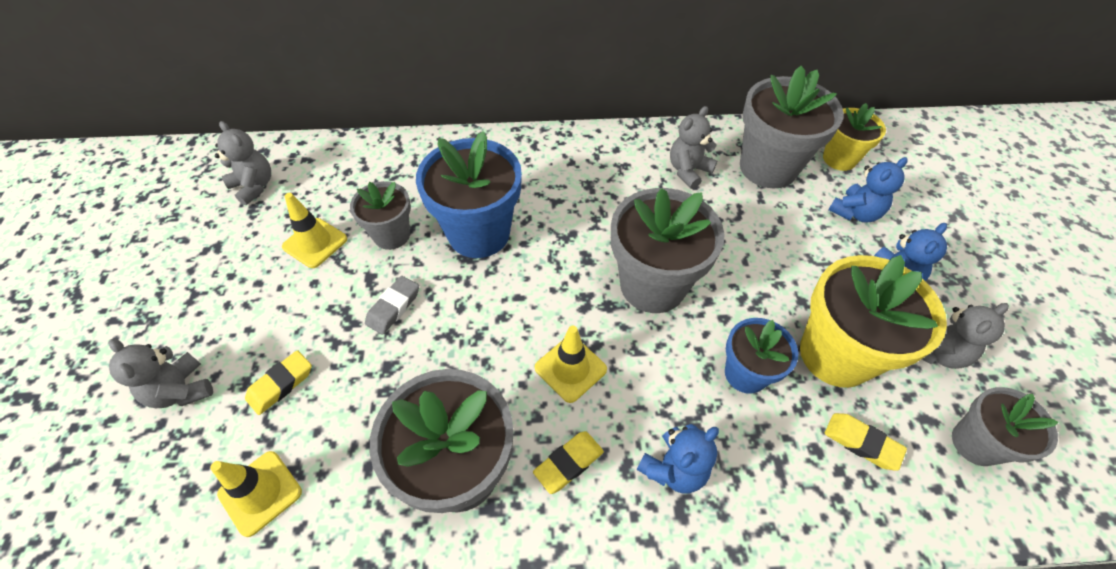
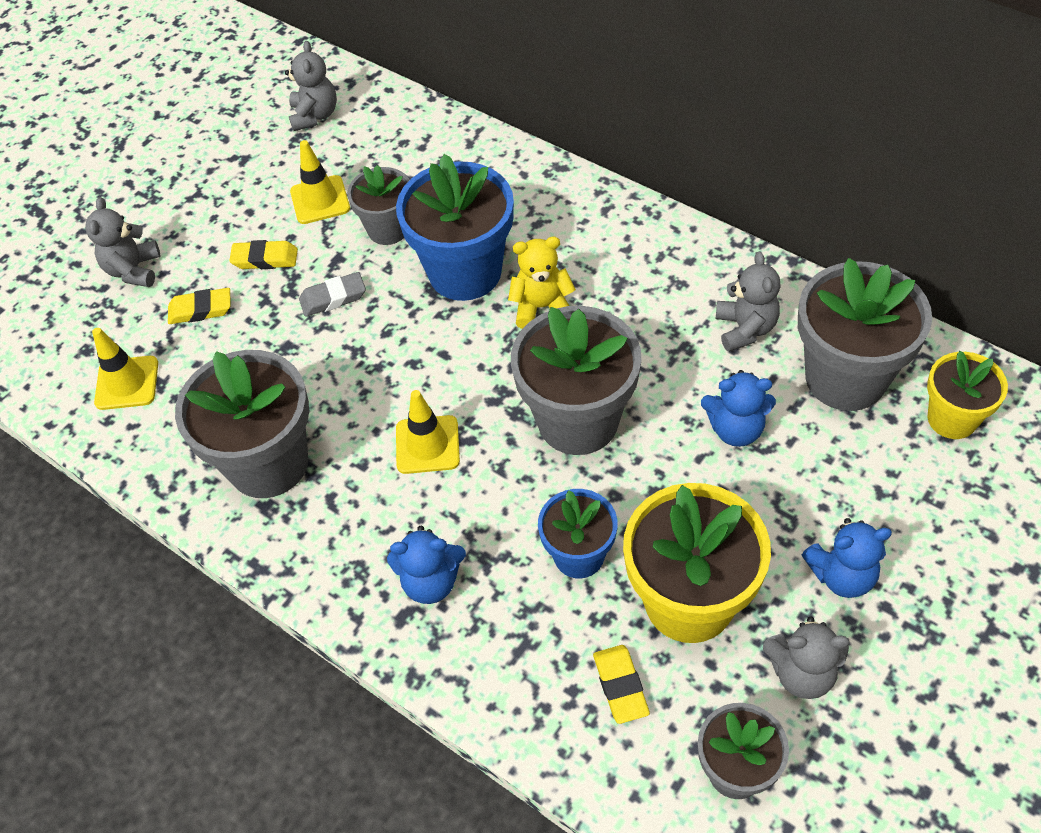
camera: 45 degrees right, 0 degrees up
(555, 227) = (542, 307): none -> yellow teddy bear
(568, 463) = (352, 517): yellow eraser -> yellow eraser (265, 259)
(688, 171) = (745, 329): grey teddy bear -> grey teddy bear turned 90 degrees clockwise
(855, 213) = (892, 487): blue teddy bear -> blue teddy bear (735, 429)

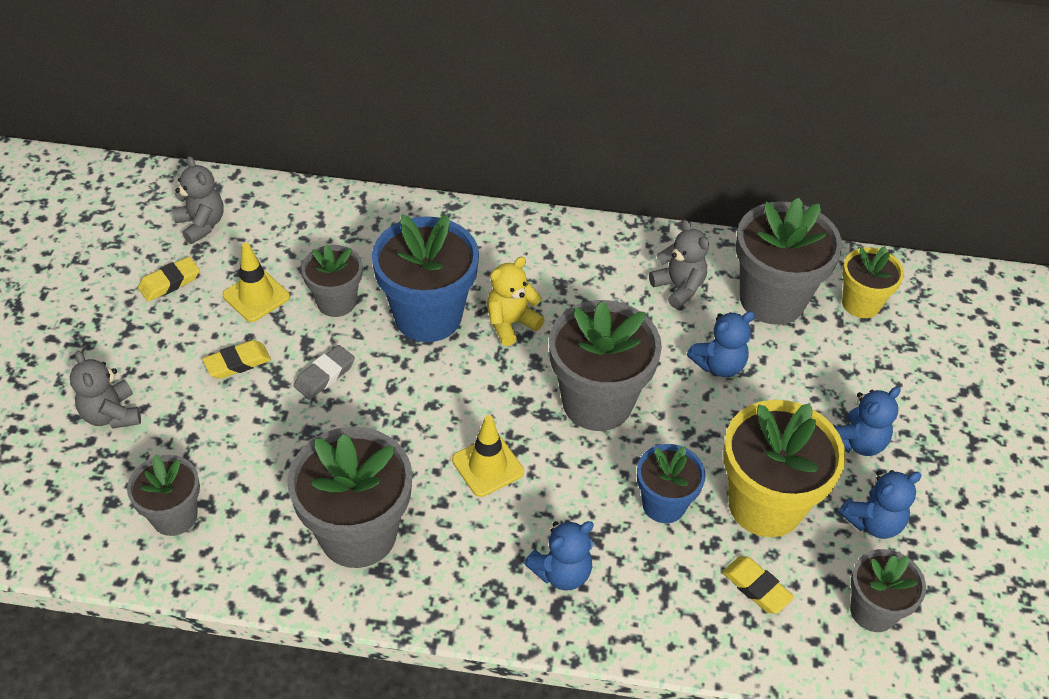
camera: 35 degrees left, 5 degrees down
(127, 383) = (174, 516): yellow traffic cone -> grey flower pot
(200, 310) = (204, 427): yellow eraser -> yellow eraser (170, 282)
(801, 672) = (873, 522): grey teddy bear -> blue teddy bear

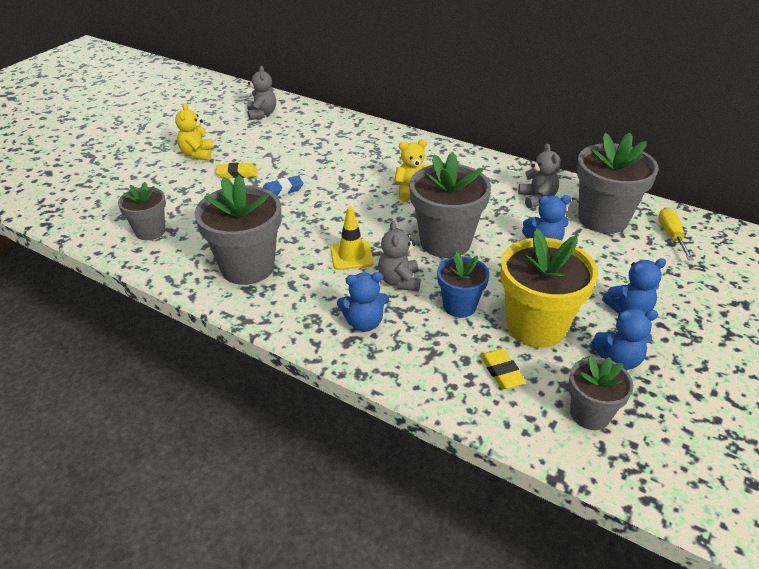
camera: 25 degrees right, 10 degrees down
(111, 414) = (153, 180): grey teddy bear -> grey teddy bear (399, 281)
(149, 341) = (197, 154): none -> yellow teddy bear
(170, 282) = (227, 133): yellow eraser -> none
(256, 296) = (269, 148): yellow traffic cone -> none
(324, 375) = (282, 190): grey eraser -> blue eraser
(336, 302) = (312, 160): grey flower pot -> none
(428, 316) = (363, 177): blue flower pot -> none
(861, 303) = (671, 235): yellow flower pot -> yellow screwdriver

